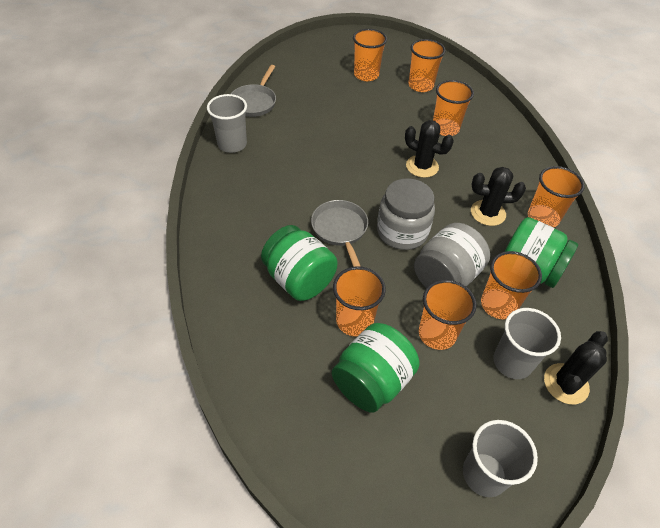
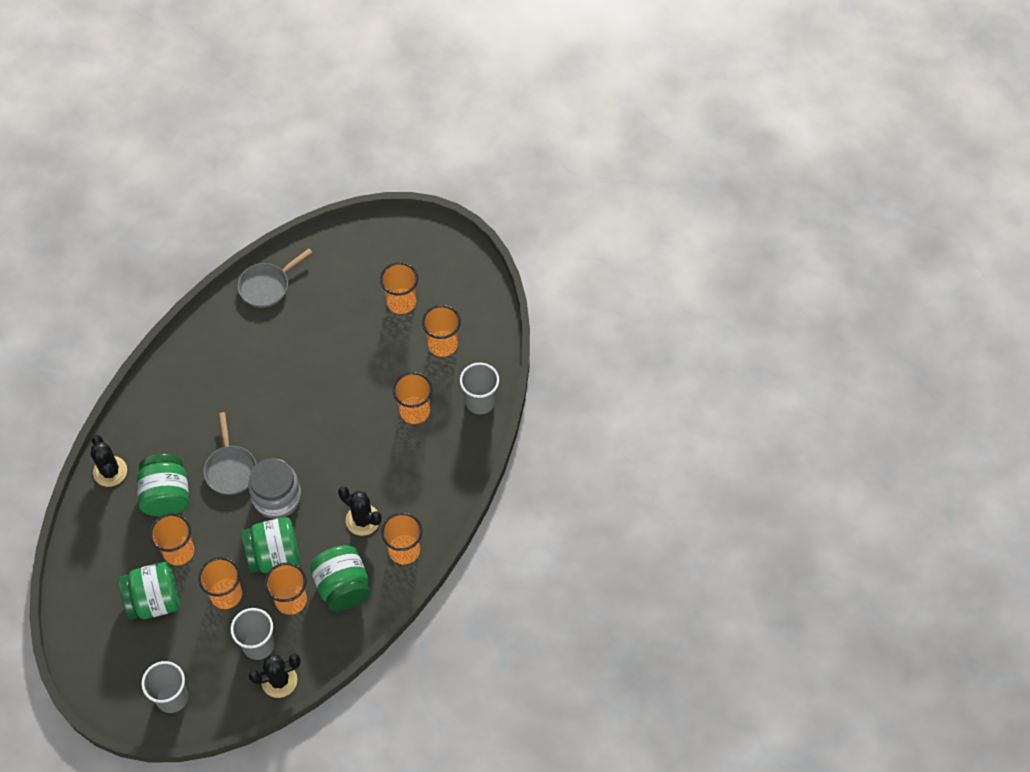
camera: 35 degrees right, 10 degrees up
(232, 144) = (211, 330): grey cup -> grey cup (480, 401)
(340, 230) = (230, 469): grey pan -> grey pan turned 150 degrees clockwise
(422, 166) = (352, 442): black cactus -> black cactus (110, 471)
(445, 277) = (274, 555): grey jar -> green jar

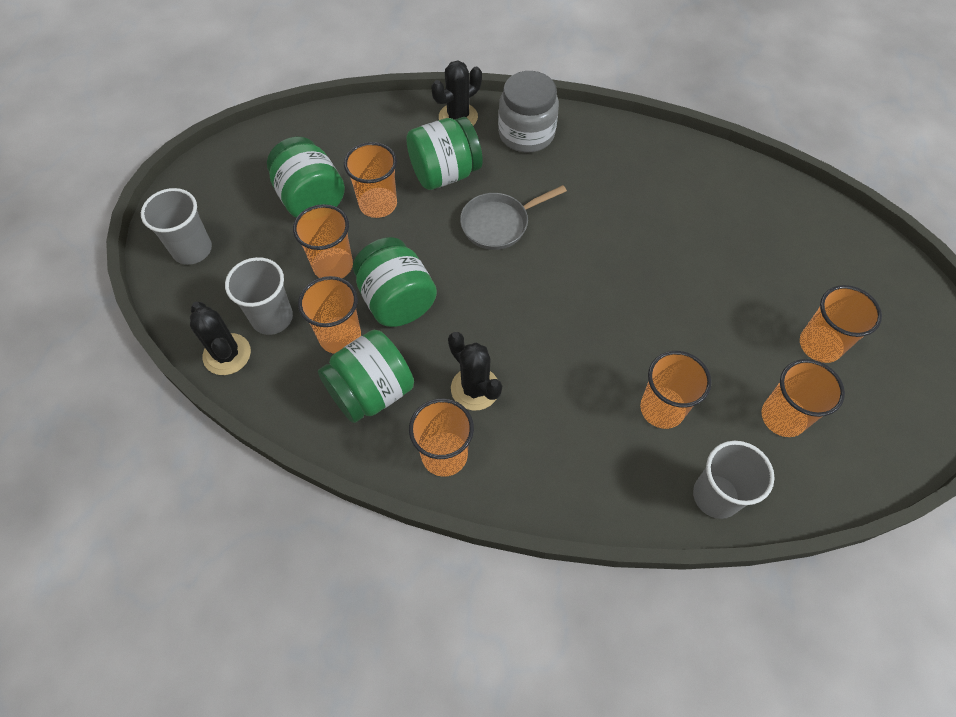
camera: 75 degrees right, 0 degrees up
(267, 286) = (759, 191): grey pan -> none
(277, 498) = (476, 281): grey jar -> grey jar (526, 134)
(362, 520) = (475, 388): black cactus -> black cactus turned 60 degrees counterclockwise

